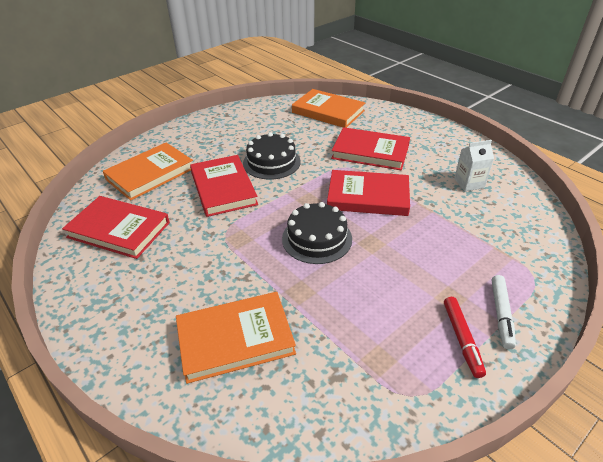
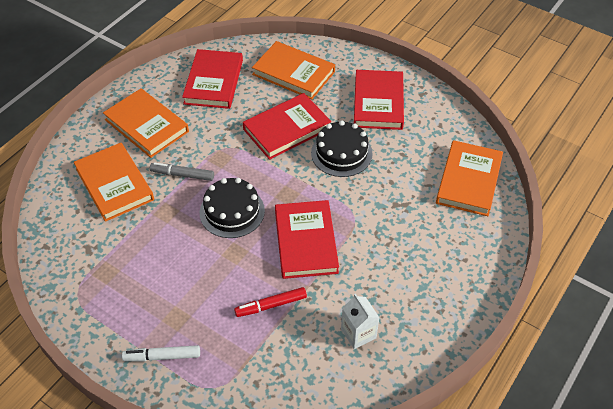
camera: 75 degrees right, 10 degrees up
(150, 296) = (146, 125): none -> orange book
(249, 271) = (182, 175): none -> grey marker
(370, 152) = (391, 234): red book -> red book (378, 102)
(462, 339) = (131, 326): red marker -> red marker (271, 305)

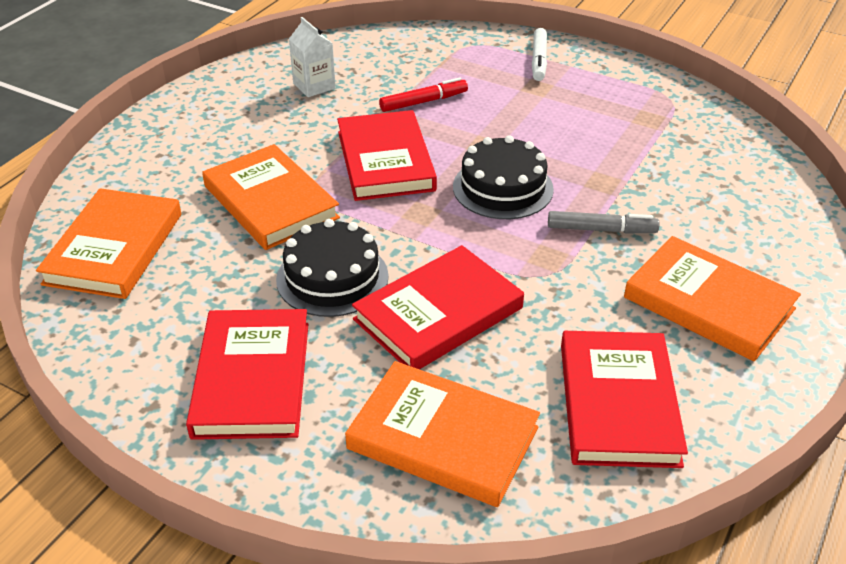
camera: 175 degrees right, 10 degrees down
(114, 184) = (704, 211): orange book -> orange book (271, 202)
(162, 356) = (539, 60): white marker -> white marker turned 105 degrees clockwise

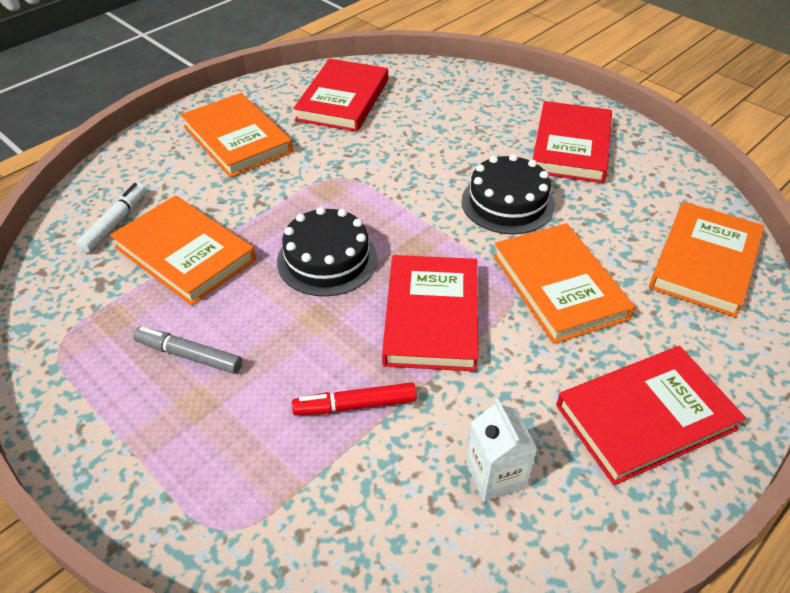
camera: 165 degrees left, 5 degrees up
(438, 313) = (432, 164): red book -> red book (645, 417)
(443, 438) = (455, 101): orange book -> orange book (185, 254)
(539, 60) = (155, 462): white marker -> white marker (115, 223)
(601, 229) = (268, 204): grey marker -> grey marker (189, 355)

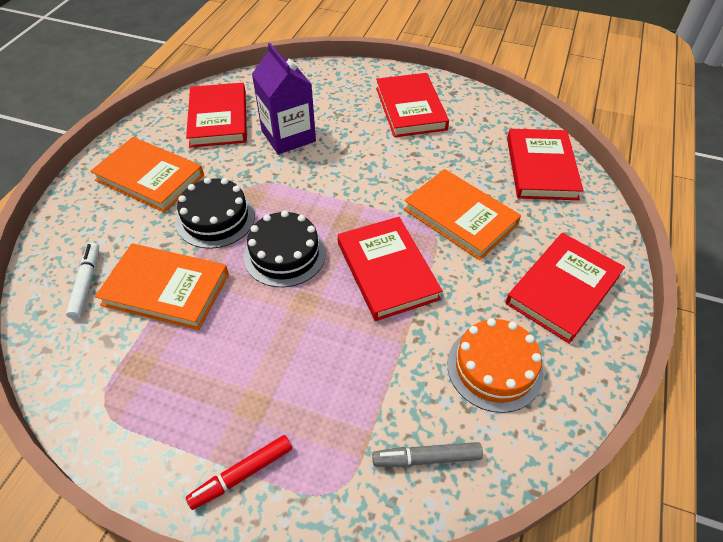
camera: 25 degrees left, 5 degrees up
(189, 355) = (222, 371): grey marker -> grey marker (426, 458)
(355, 405) = (372, 358): red marker -> red marker (242, 474)
(407, 138) = (288, 136): none -> purple carton
(495, 475) = (494, 368): white carton -> orange cake
(507, 203) = (391, 166): black cake -> black cake (216, 218)
(705, 262) = (541, 168): orange book -> red book

